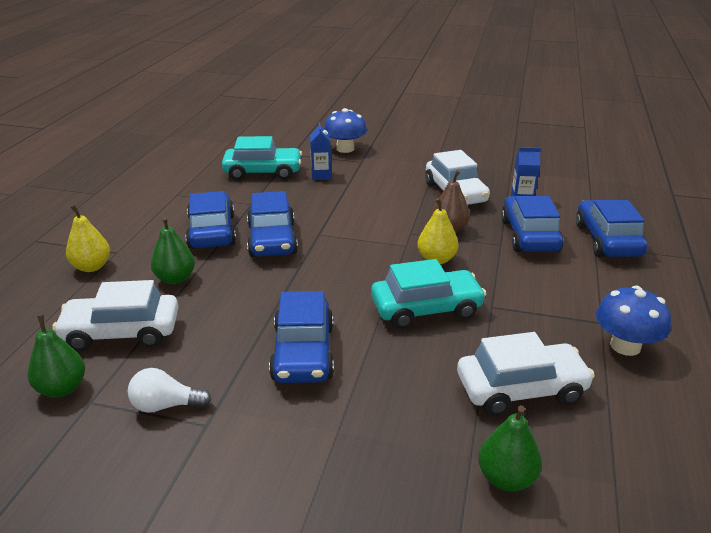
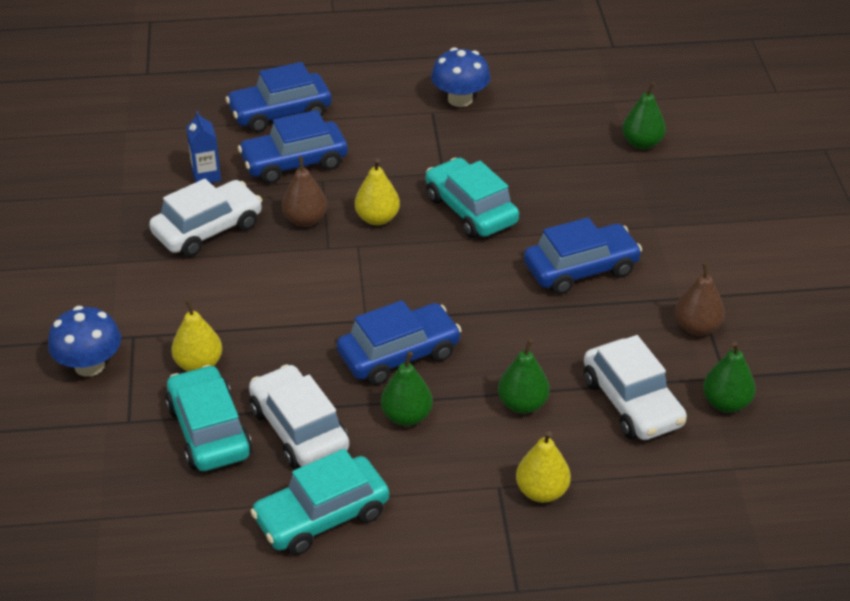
camera: 110 degrees left, 10 degrees up
(164, 193) = (321, 516): none -> turquoise car
(166, 405) = (697, 327): white light bulb -> brown pear
(212, 231) = (406, 416): blue car -> green pear
(321, 175) = (199, 364): blue carton -> yellow pear
(521, 389) = (548, 145): white car -> white car (299, 429)

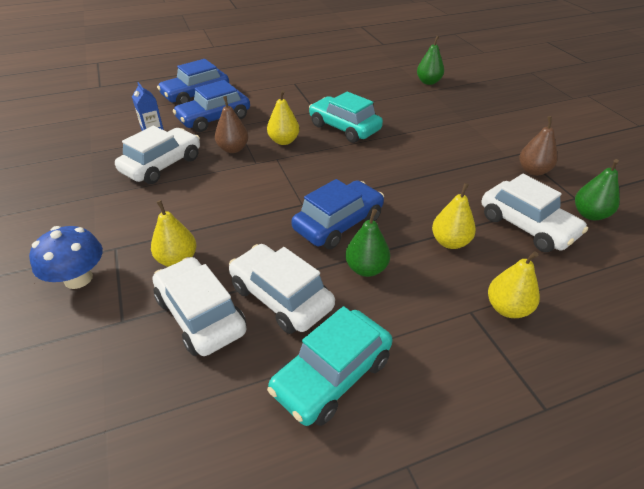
camera: 15 degrees left, 0 degrees up
(209, 431) = (200, 315): turquoise car -> white car
(460, 99) = (308, 75): blue mushroom -> none
(522, 404) = (450, 242): green pear -> yellow pear
(581, 269) = (435, 149): blue car -> none

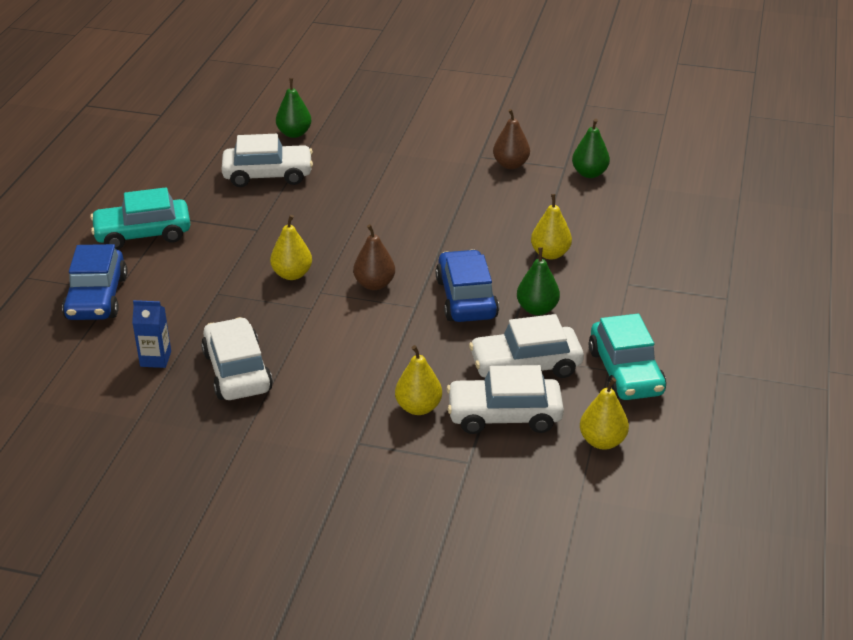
camera: 55 degrees left, 5 degrees down
(78, 278) = (382, 476): blue mushroom -> none
(214, 119) = (179, 303): blue car -> none
(233, 149) = (265, 313): brown pear -> brown pear (374, 284)
(344, 128) = (315, 227): turquoise car -> turquoise car (143, 234)
(507, 308) = (640, 266): yellow pear -> yellow pear (602, 441)
(527, 226) = (571, 208): white car -> white car (268, 175)

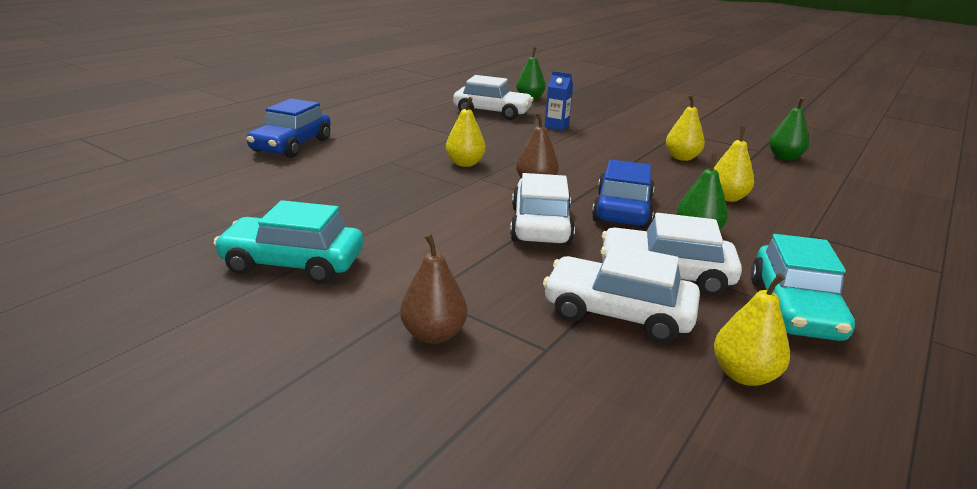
camera: 20 degrees right, 10 degrees down
(143, 234) = (366, 122): turquoise car -> turquoise car (293, 263)
(155, 359) = (294, 188): blue carton -> blue carton (556, 126)
(237, 371) = (356, 211): white car -> white car (540, 225)
(418, 407) = (518, 281): yellow pear -> yellow pear (681, 158)
(510, 165) = (707, 140): brown pear -> brown pear (433, 334)

